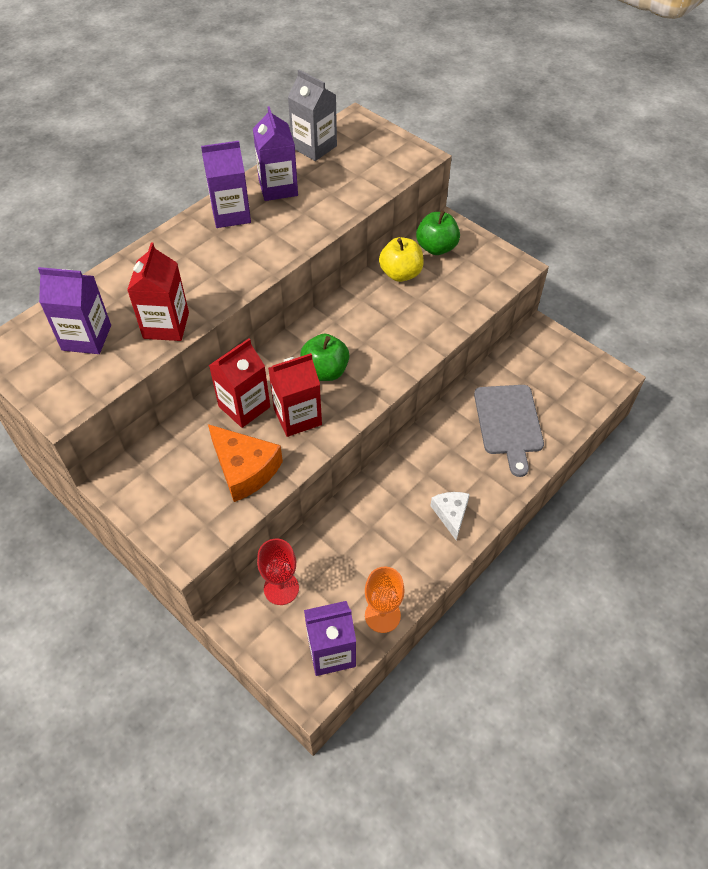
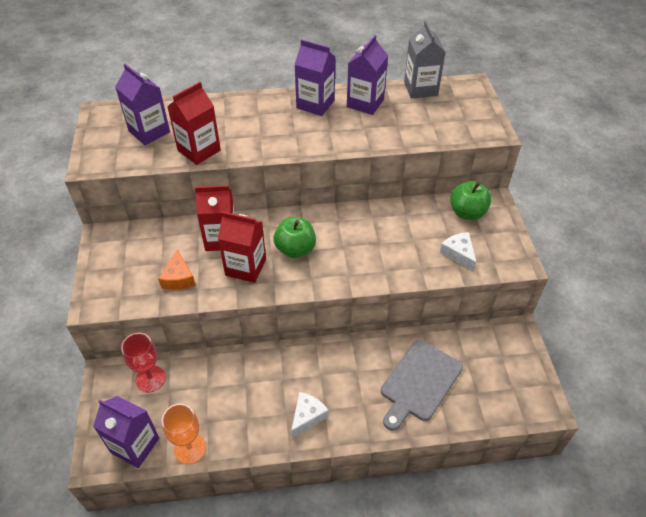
camera: 40 degrees right, 5 degrees down
(244, 469) = (178, 278): orange cheese -> orange cheese, size x0.63
(400, 273) = (420, 215): yellow apple -> none
(465, 288) = (458, 254): none -> white cheese

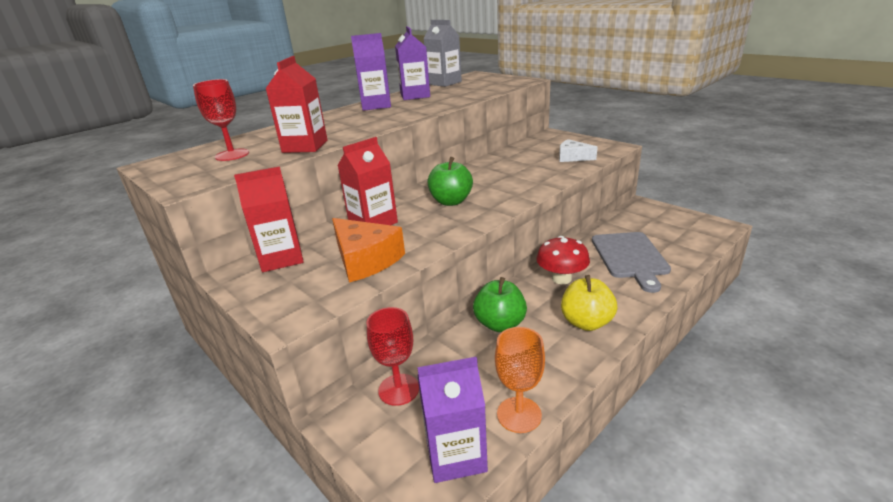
camera: 35 degrees left, 20 degrees down
(149, 131) = (232, 155): purple carton -> red goblet
(178, 278) = (365, 260): orange cheese -> orange cheese, size x1.60
(245, 267) = (423, 227): red carton -> red carton (281, 258)
(307, 416) = (586, 322): white cheese -> yellow apple
(342, 364) = (561, 278): none -> red mushroom
(467, 212) = (544, 143): green apple -> green apple (500, 324)

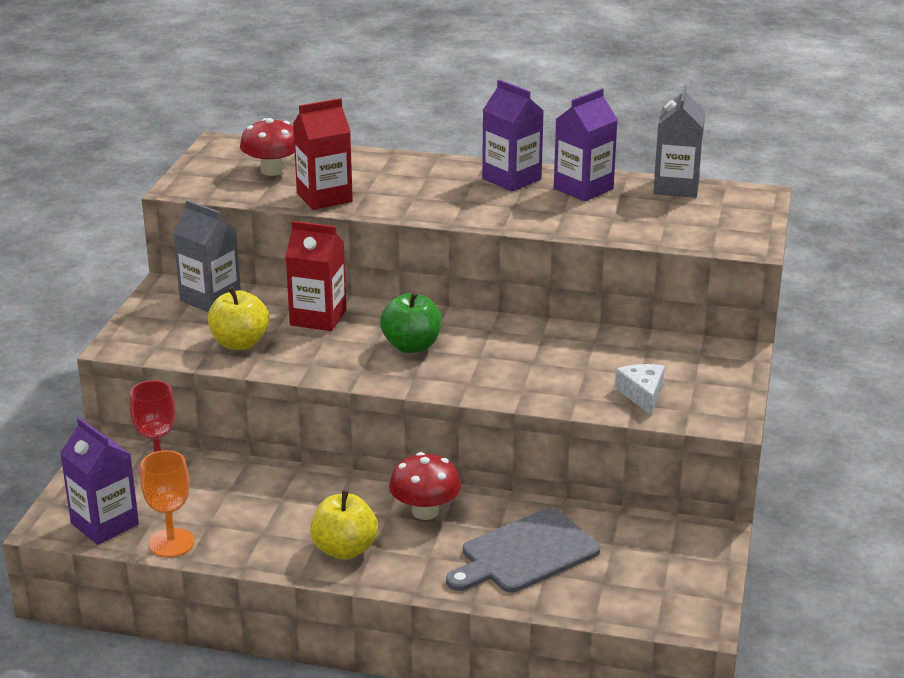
camera: 55 degrees right, 0 degrees up
(232, 155) = (272, 170): red goblet -> red mushroom
(281, 258) = (210, 298): red carton -> grey carton
(365, 260) = (240, 343): orange cheese -> yellow apple
(500, 324) = (299, 494): green apple -> none

